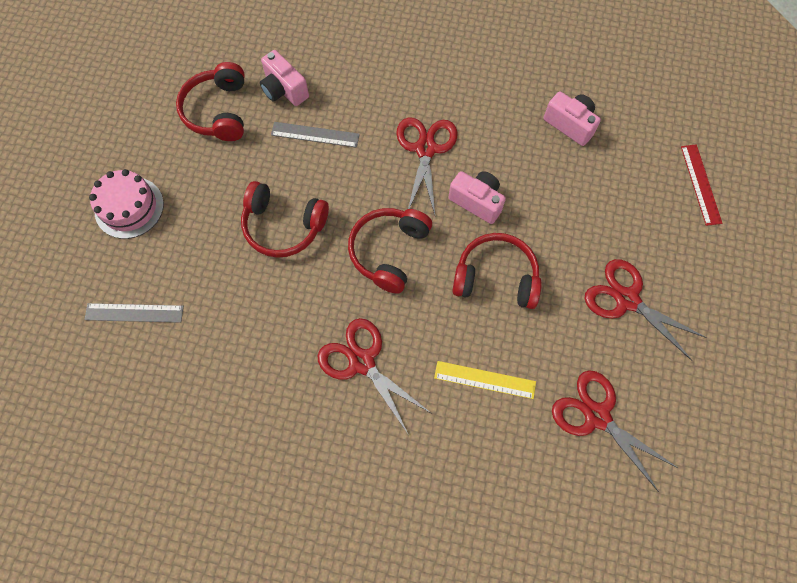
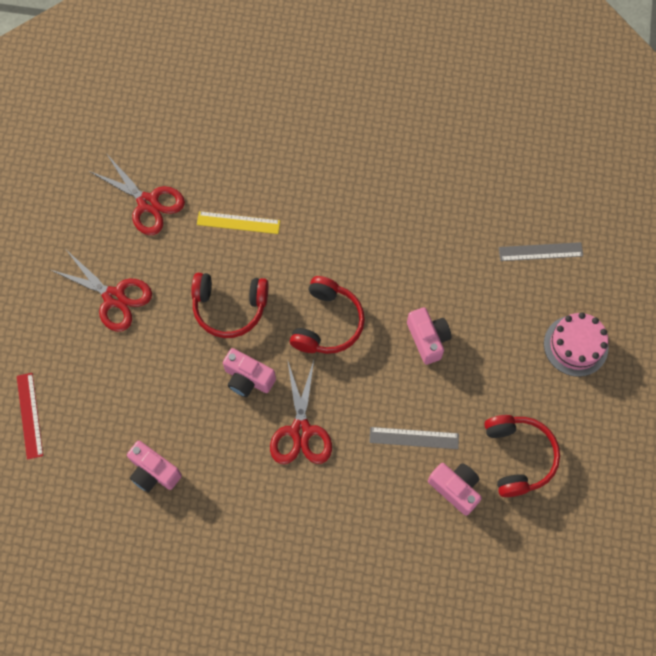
camera: 175 degrees right, 0 degrees up
(283, 226) = (427, 339): red headphones -> pink camera
(362, 362) = (340, 228): red scissors -> none

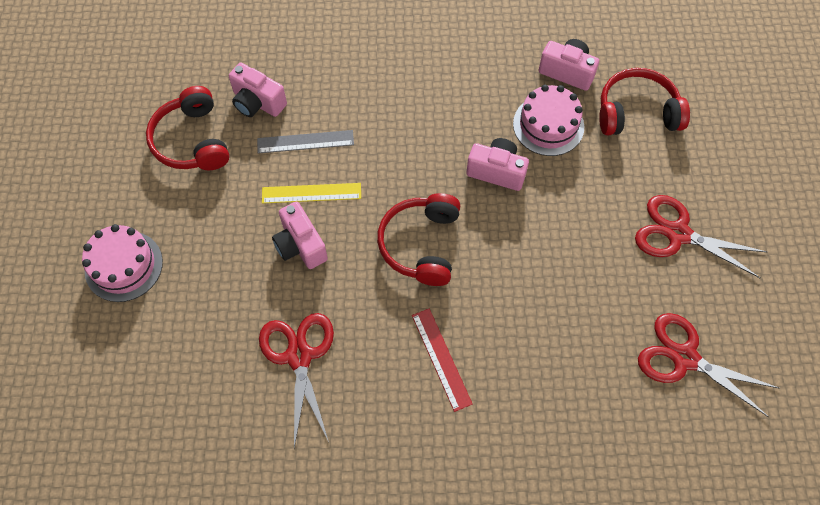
camera: 170 degrees right, 5 degrees down
(29, 415) = (714, 102): red ruler -> red ruler (441, 358)
(189, 417) = (548, 125): none -> pink cake
(229, 308) = (540, 243): red headphones -> red headphones (637, 112)
(238, 223) = (561, 351): yellow ruler -> yellow ruler (311, 193)
(300, 431) = (427, 130): red scissors -> red scissors (299, 356)
(540, 251) = (164, 378): grey ruler -> none

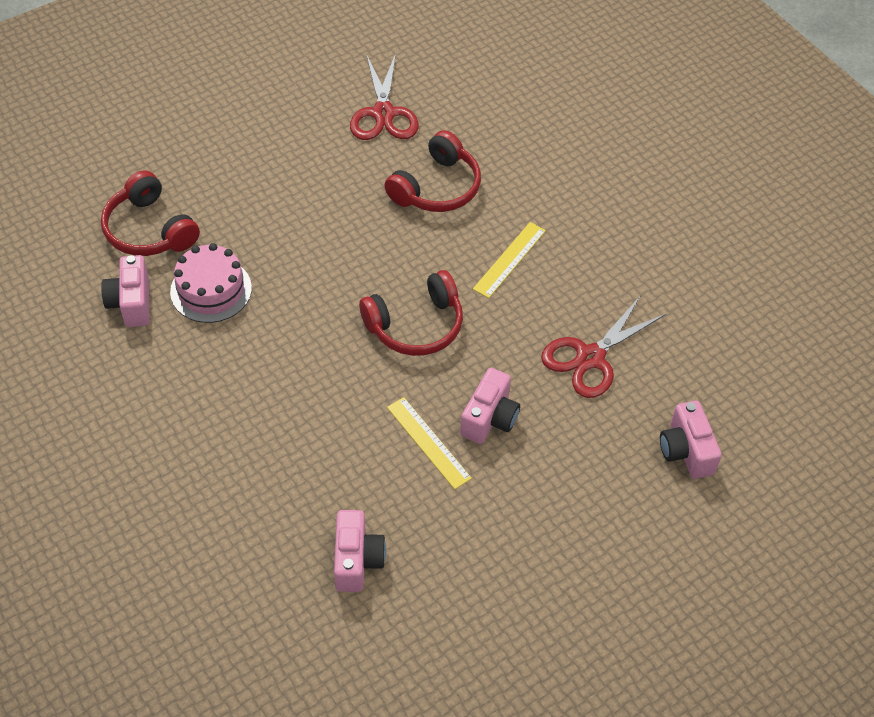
camera: 125 degrees left, 10 degrees down
(124, 266) = (629, 556): pink cake -> none
(192, 141) = (450, 593): red headphones -> red headphones (437, 188)
(305, 141) = (373, 483): grey ruler -> none
(441, 358) = (509, 259): red ruler -> yellow ruler
(497, 171) = (294, 306): pink camera -> pink camera (686, 451)
(678, 234) = (268, 155): red scissors -> none

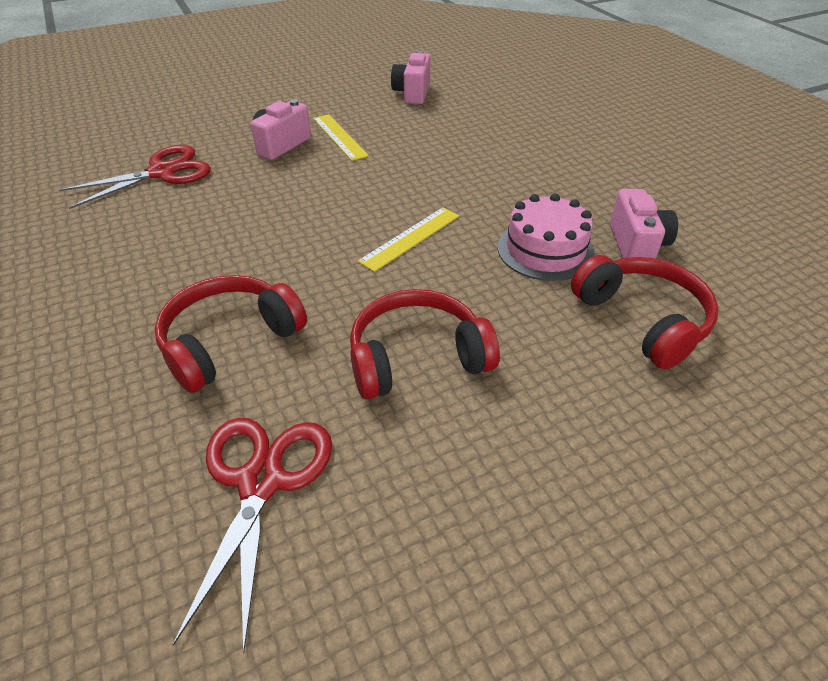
camera: 170 degrees left, 10 degrees down
(416, 326) = (320, 205): red headphones -> red headphones (417, 357)
(509, 259) = (185, 252): yellow ruler -> yellow ruler (411, 238)
(686, 451) = (133, 120): pink camera -> none

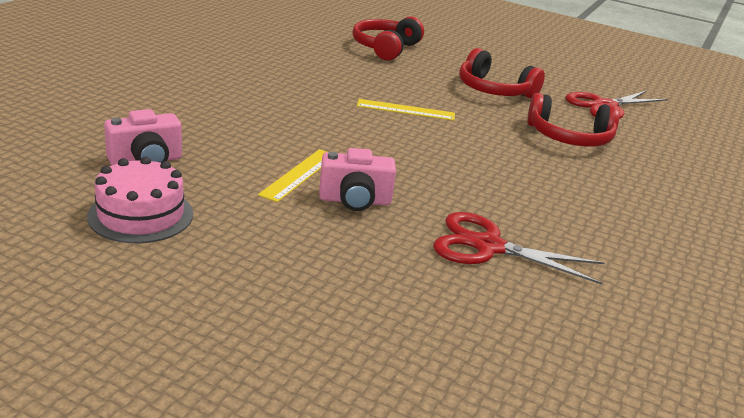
camera: 130 degrees left, 15 degrees down
(545, 250) = (359, 72): pink cake -> pink cake (141, 215)
(636, 245) = (319, 51): pink camera -> none

